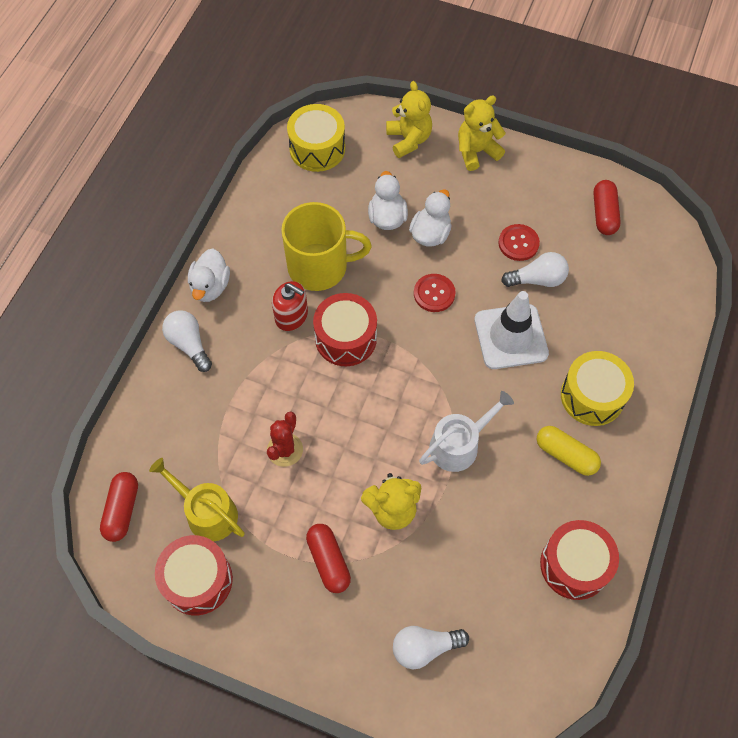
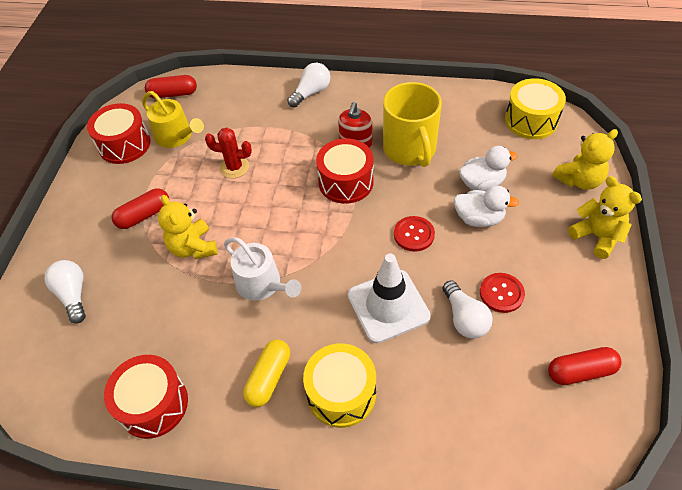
camera: 80 degrees right, 10 degrees down
(207, 512) = (176, 136): yellow watering can -> yellow watering can turned 105 degrees clockwise
(210, 286) = (365, 91): white duck -> none

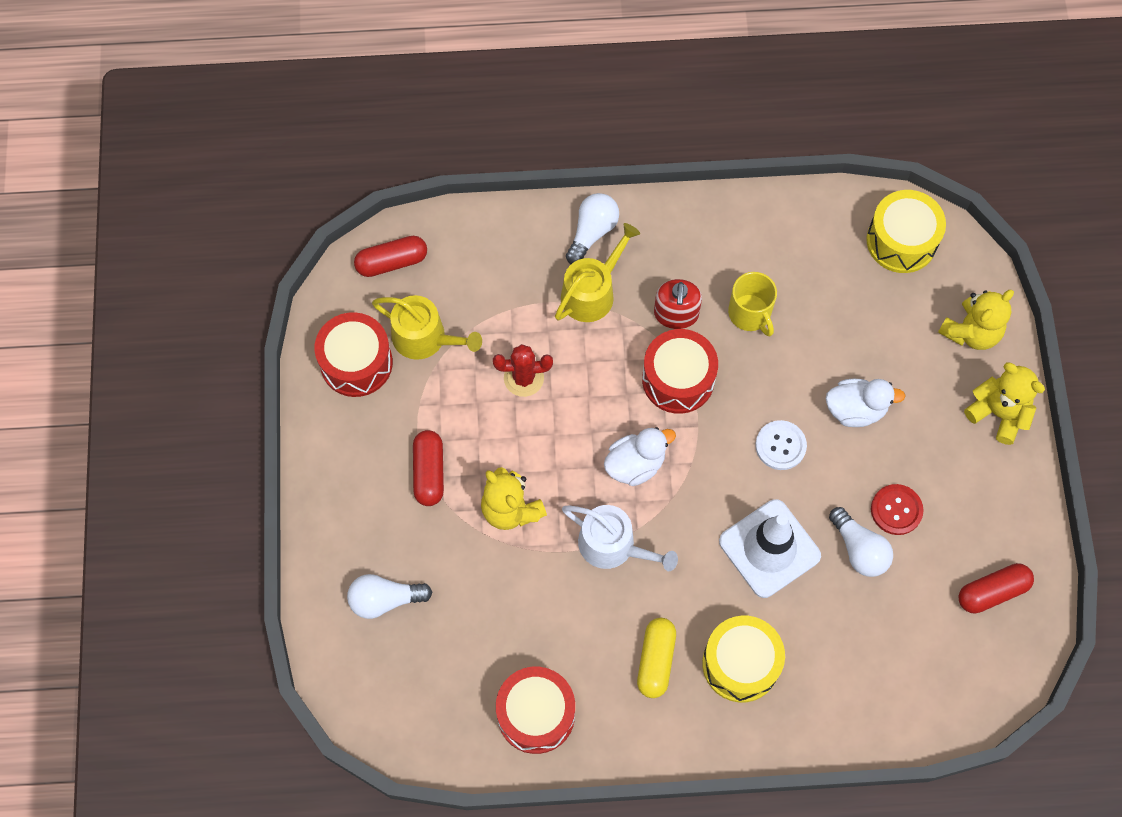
camera: 15 degrees left, 15 degrees up
(73, 295) = (385, 600): white light bulb -> white light bulb turned 60 degrees counterclockwise
(144, 215) = (429, 472): red capsule -> red capsule turned 45 degrees counterclockwise
(300, 124) = (592, 292): none -> yellow watering can
(410, 149) = (750, 313): yellow mug -> yellow mug, size x0.60
(414, 234) = (780, 446): red button -> white button
(482, 183) = (851, 355): white duck -> white duck (635, 464)

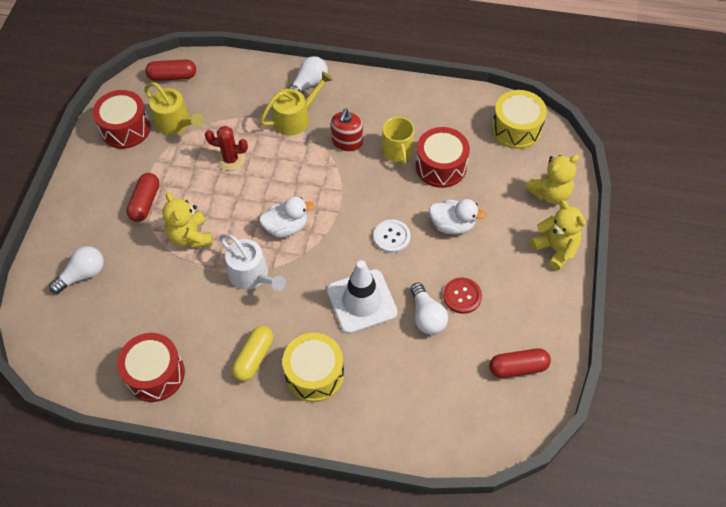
camera: 15 degrees right, 10 degrees down
(385, 600) = (83, 275): white light bulb -> white light bulb turned 135 degrees clockwise
(678, 379) = (334, 181): red drum -> red drum (441, 166)

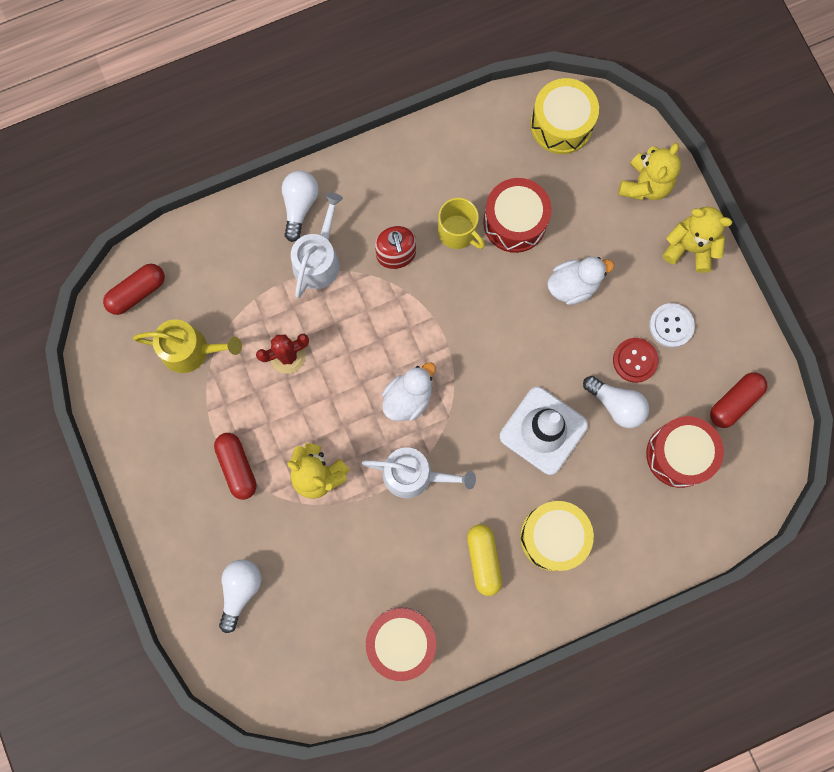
camera: 35 degrees left, 20 degrees up
(125, 128) = (140, 393): red drum -> red drum (679, 454)
(295, 118) = (318, 259): yellow watering can -> white watering can
(391, 237) = (522, 339): white button -> white button (671, 325)

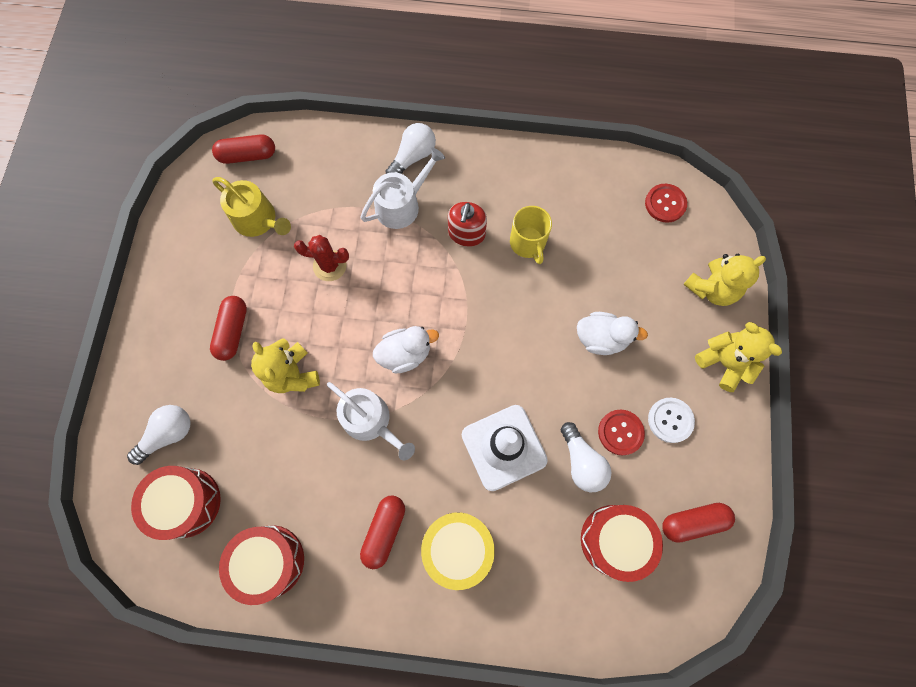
camera: 30 degrees right, 5 degrees down
(483, 560) = (384, 531): yellow capsule -> red capsule
(515, 222) = (580, 260): red drum -> red drum (186, 502)
(561, 124) = (665, 204): yellow drum -> red button

